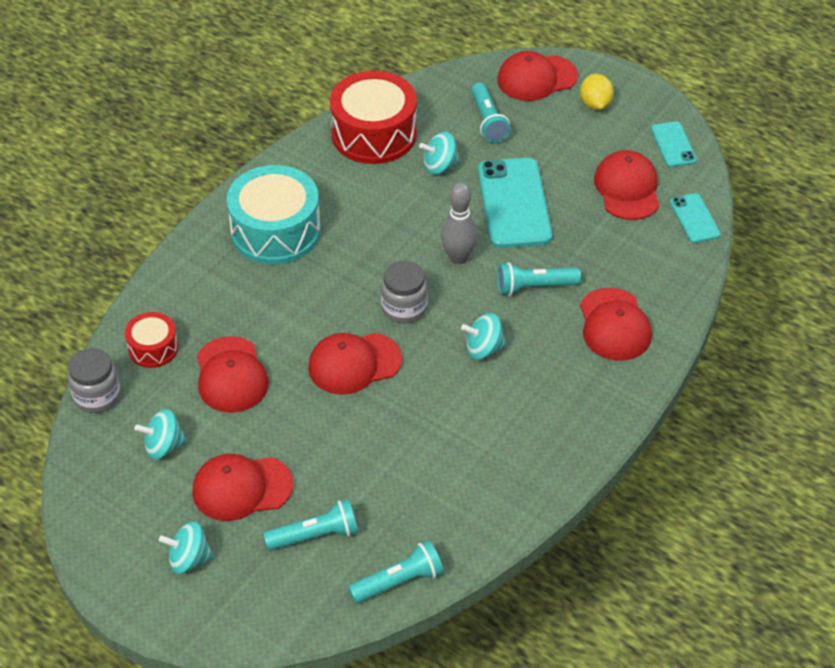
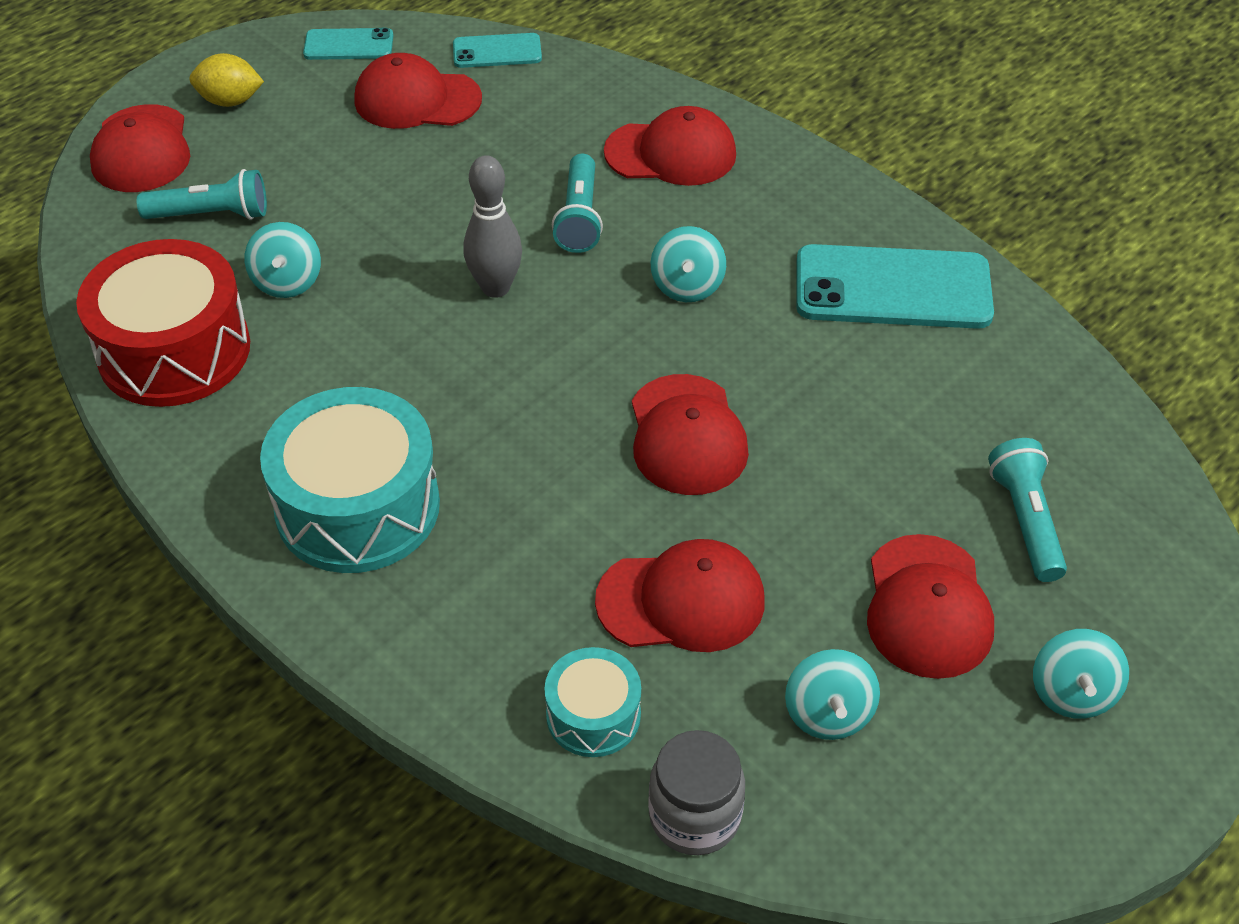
camera: 80 degrees left, 0 degrees up
(153, 348) = (593, 715): red drum -> turquoise drum
(399, 582) = (1109, 433): turquoise flashlight -> none
(404, 308) = (584, 362): grey jar -> none
(514, 203) = (403, 212): turquoise phone -> turquoise phone (892, 288)

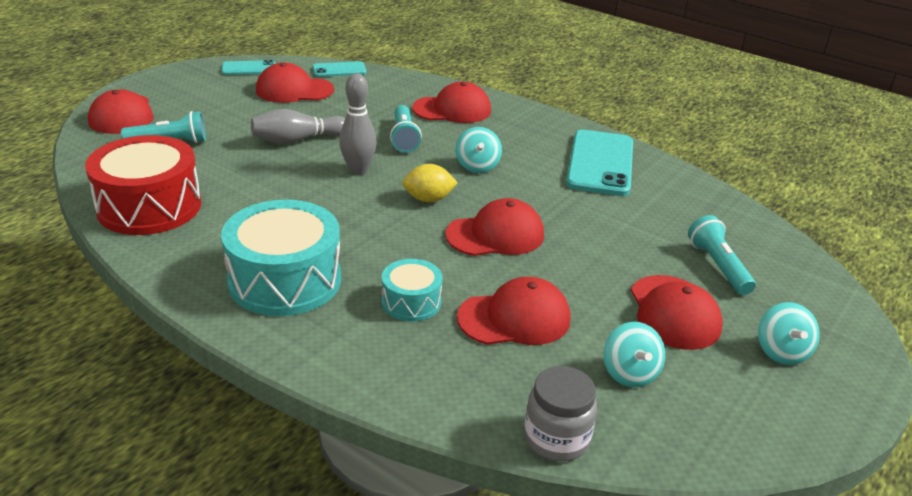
camera: 10 degrees left, 15 degrees down
(230, 101) = (177, 93): yellow lemon -> yellow lemon (428, 199)
(287, 282) = (223, 171): turquoise spinning top -> none
(409, 216) = (297, 140): none -> grey bowling pin
(593, 715) = (470, 384): turquoise drum -> turquoise drum (411, 302)
(687, 435) = (495, 235): red cap -> red cap turned 90 degrees counterclockwise
(892, 288) = (600, 163): turquoise phone -> turquoise phone turned 75 degrees counterclockwise

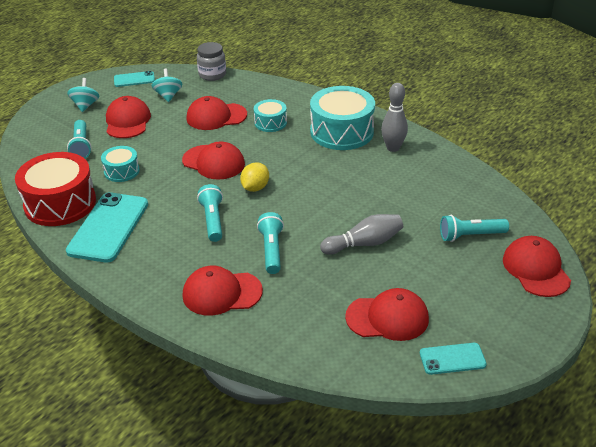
camera: 175 degrees left, 5 degrees up
(149, 207) = (447, 175): red drum -> red drum (60, 203)
(339, 70) = (346, 362): turquoise phone -> turquoise phone (134, 79)
(358, 170) = (308, 212): grey bowling pin -> grey bowling pin (393, 148)
(428, 199) = (255, 188): yellow lemon -> yellow lemon turned 60 degrees counterclockwise
(477, 166) = (213, 220): turquoise spinning top -> turquoise flashlight
(495, 235) = (213, 162): red cap -> red cap turned 135 degrees counterclockwise
(627, 226) = (122, 171): none -> turquoise drum

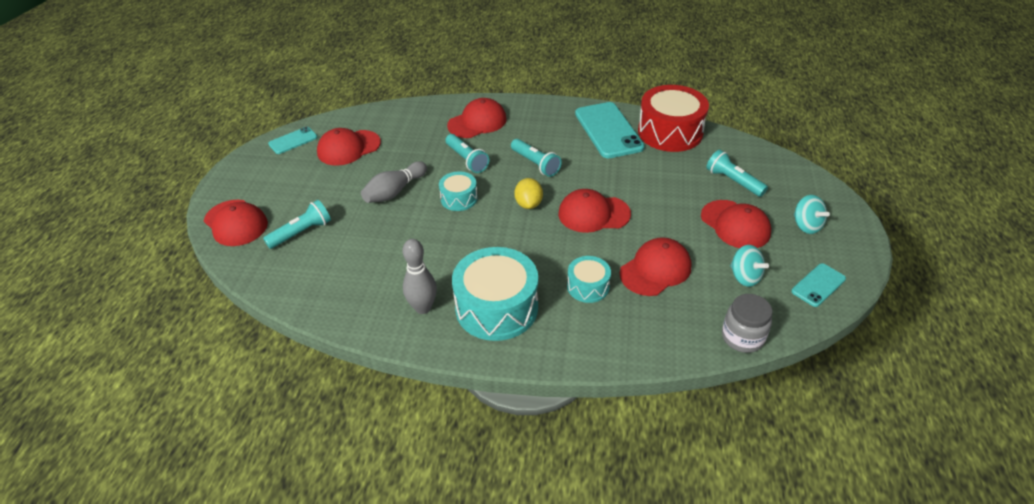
camera: 150 degrees right, 5 degrees up
(122, 171) = (662, 173): turquoise drum -> turquoise drum (459, 198)

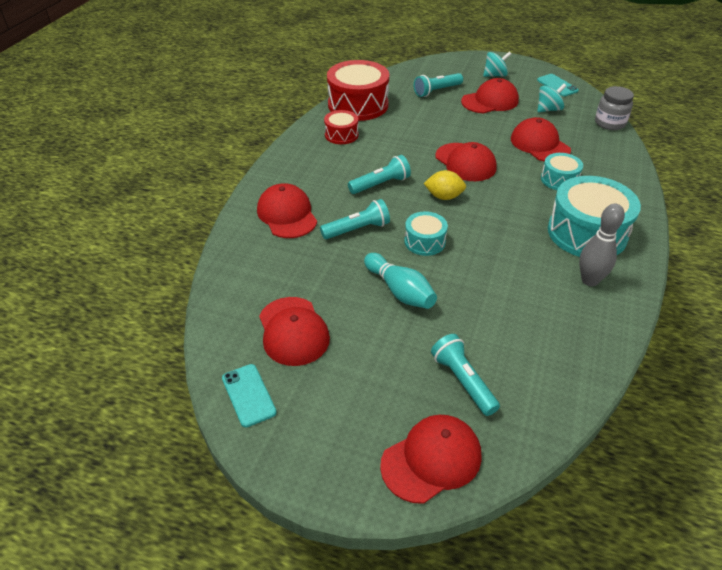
camera: 80 degrees left, 0 degrees up
(394, 191) = (400, 291): grey bowling pin -> turquoise bowling pin
(593, 214) = (465, 162): red cap -> red cap turned 45 degrees counterclockwise
(608, 130) = (341, 135): turquoise phone -> red drum

